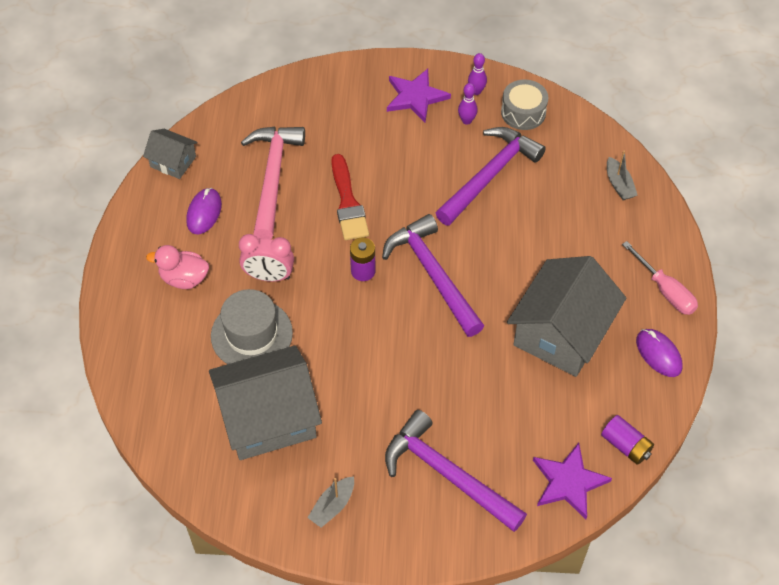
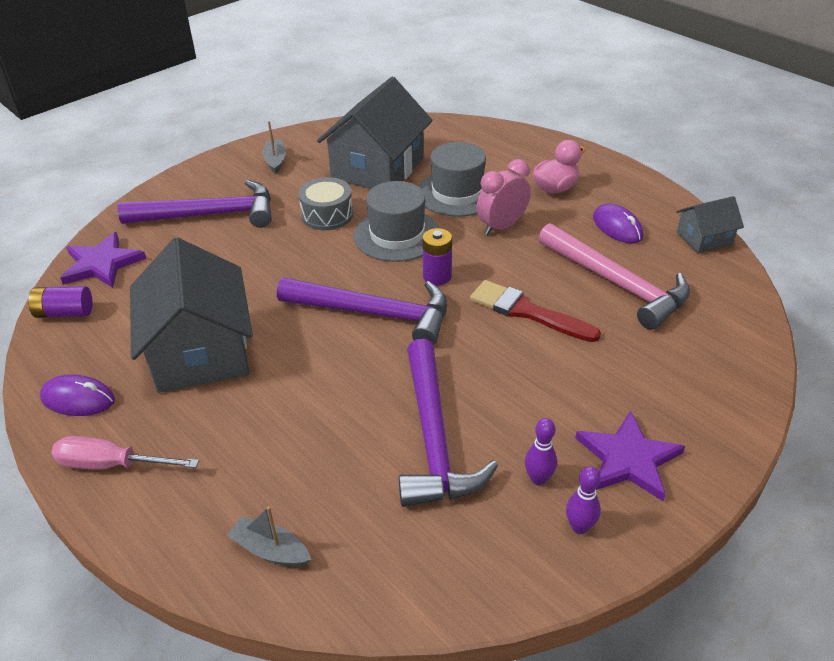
camera: 135 degrees right, 15 degrees down
(343, 329) = (397, 235): none -> grey hat
(523, 112) = (491, 549): grey drum -> grey drum (327, 215)

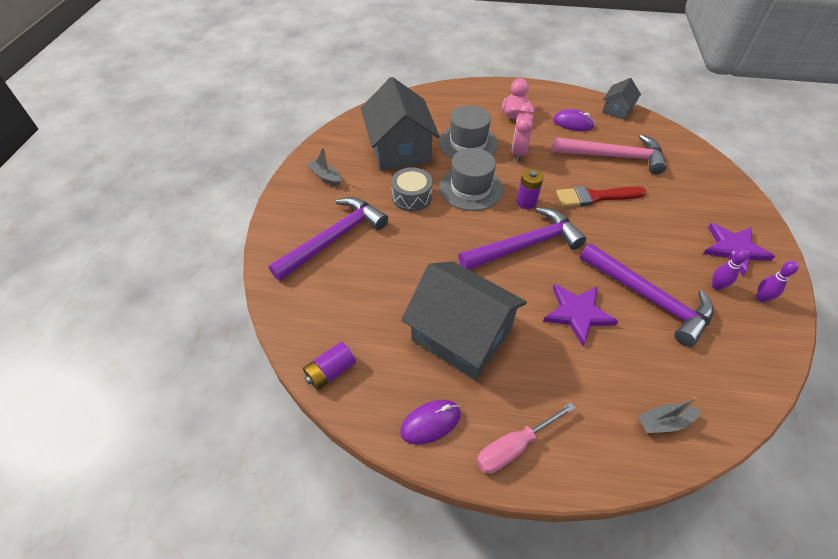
camera: 40 degrees left, 10 degrees up
(102, 264) = (305, 319): purple star -> purple star (577, 313)

